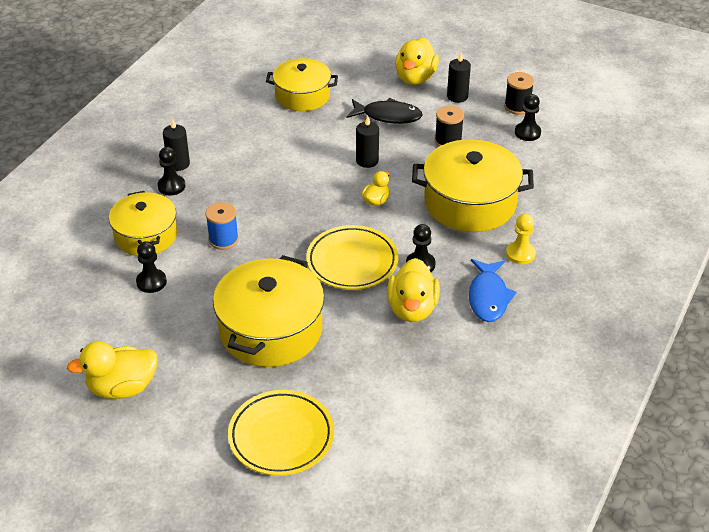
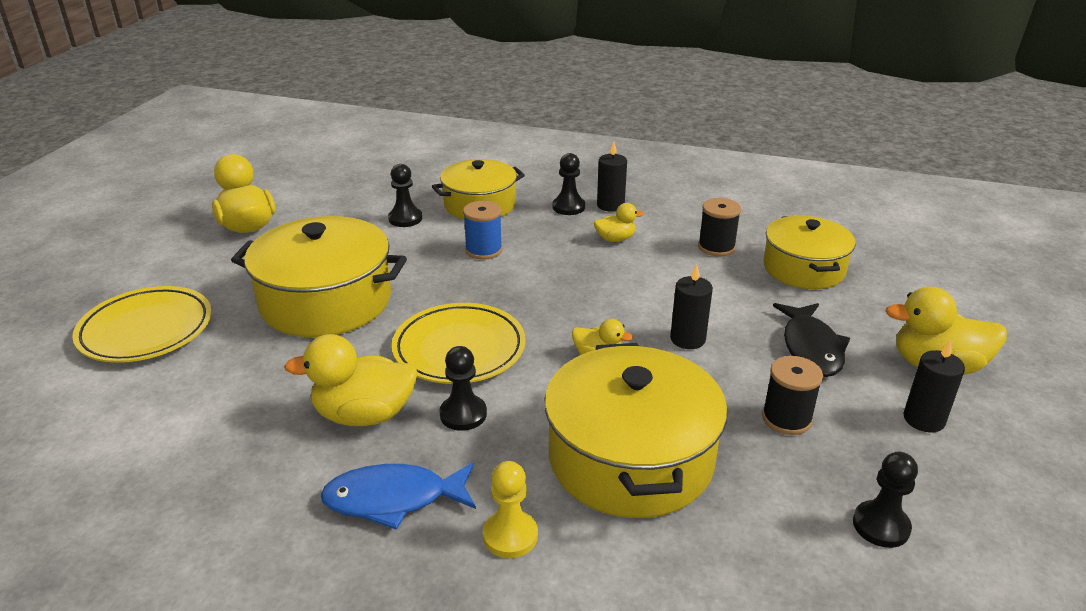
camera: 80 degrees right, 10 degrees down
(232, 170) = (615, 239): none -> yellow duck
(517, 106) = (957, 505): black spool -> black spool (716, 247)

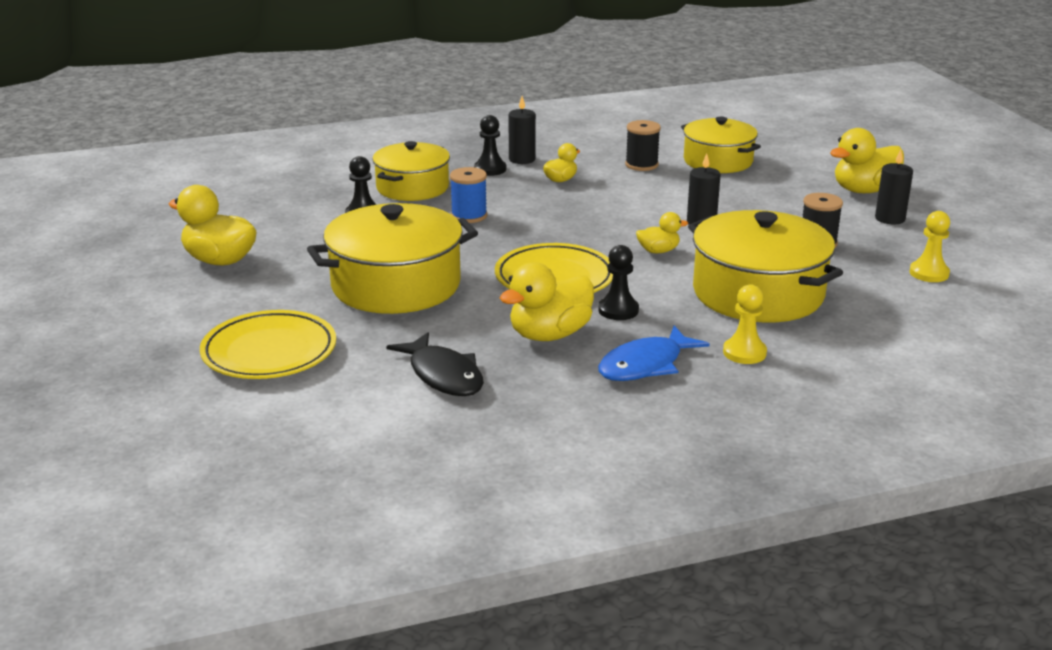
camera: 35 degrees left, 5 degrees down
(811, 348) = (783, 203): black fish -> black fish (443, 375)
(881, 526) = (929, 273): black pawn -> yellow pawn

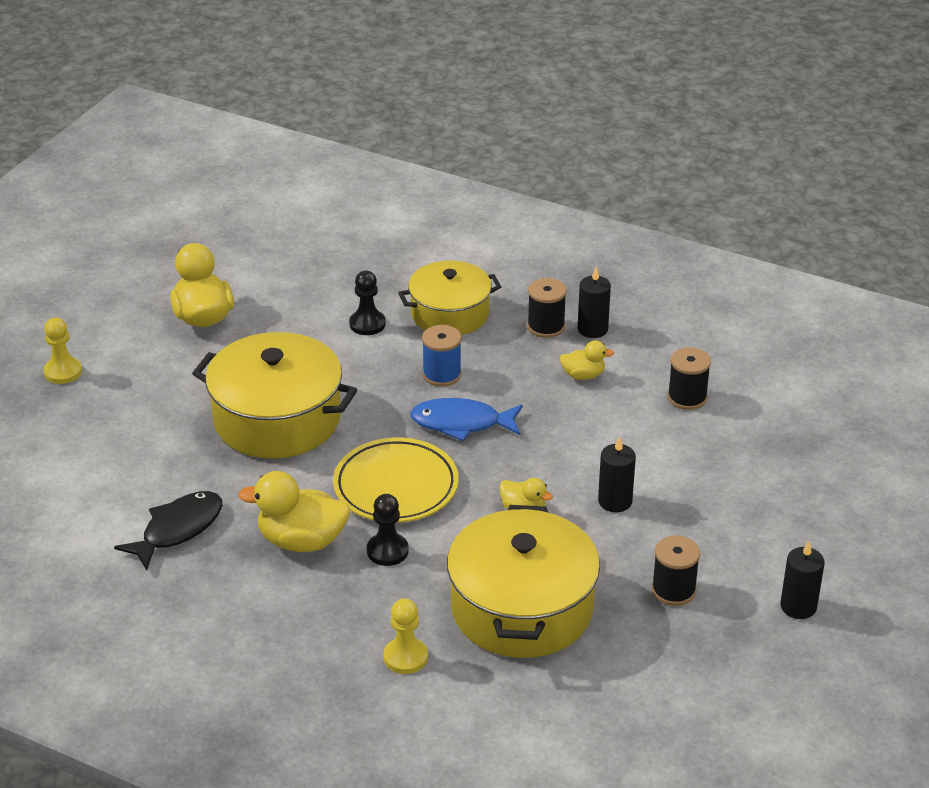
camera: 45 degrees right, 10 degrees up
(269, 352) = (110, 432): yellow plate -> none
(443, 375) = (178, 529): black fish -> black fish turned 150 degrees counterclockwise
(490, 169) = (546, 327): black pawn -> black spool
(645, 365) = (317, 617): blue fish -> blue fish (461, 423)
(718, 161) = (767, 435): yellow pot -> none
(864, 190) = (842, 558): yellow duck -> none
(929, 273) = (708, 689): yellow pawn -> yellow pawn (63, 372)

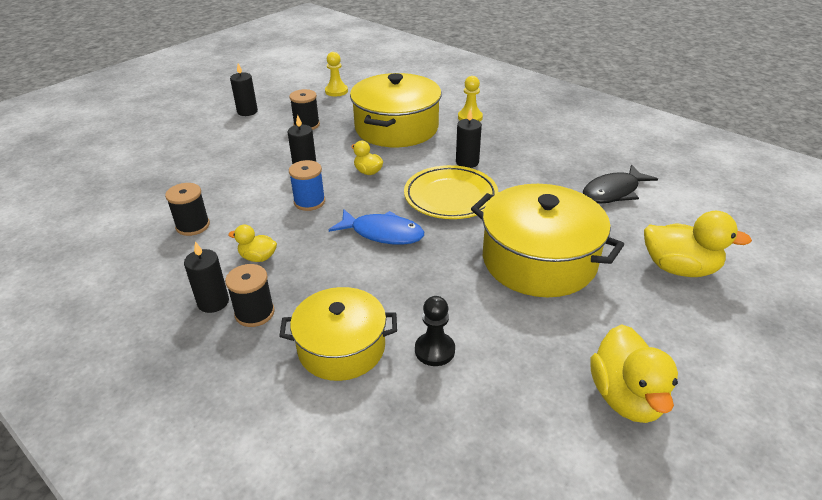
camera: 165 degrees left, 0 degrees up
(63, 372) = (771, 346): yellow pawn -> yellow pawn (336, 91)
(302, 541) = (524, 174): yellow duck -> yellow duck (679, 268)
(387, 551) = (467, 162): black pawn -> black candle
(442, 374) = (380, 278): blue spool -> blue spool (309, 202)

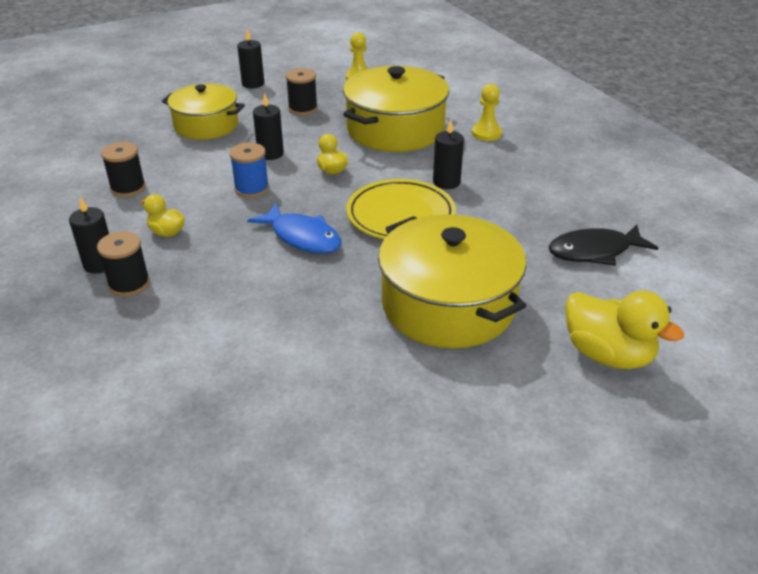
camera: 20 degrees right, 0 degrees up
(341, 348) = (185, 337): yellow pot -> yellow pot (206, 125)
(434, 350) = (272, 365): black pawn -> none
(626, 397) = (436, 469): yellow duck -> none

